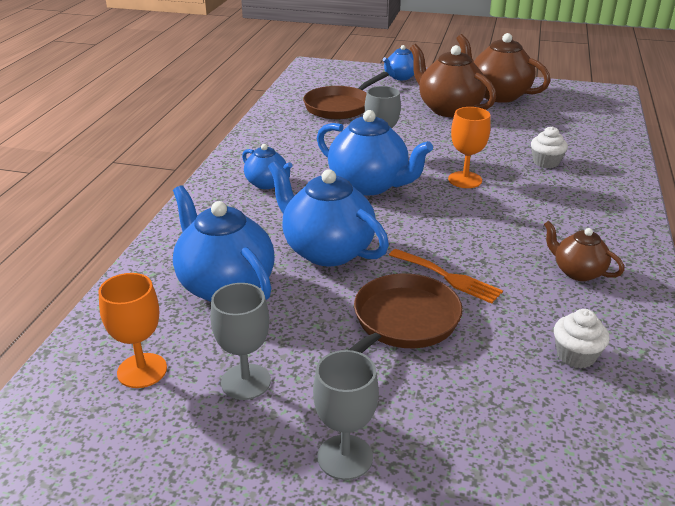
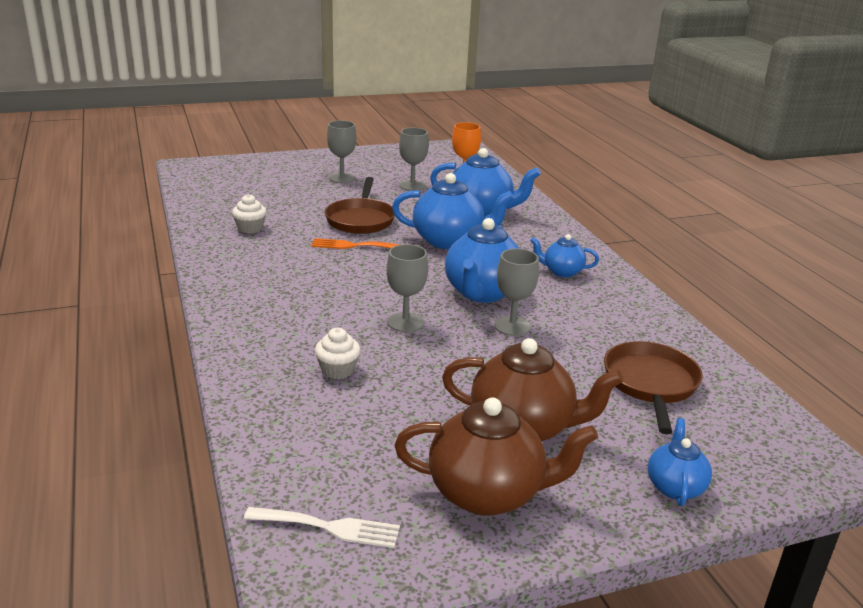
camera: 145 degrees right, 5 degrees down
(369, 185) = (482, 293): blue teapot -> blue teapot turned 75 degrees counterclockwise
(465, 180) = (405, 322): orange goblet -> grey goblet
(577, 272) = (263, 270): brown teapot -> none
(589, 103) = (329, 527): none -> white fork

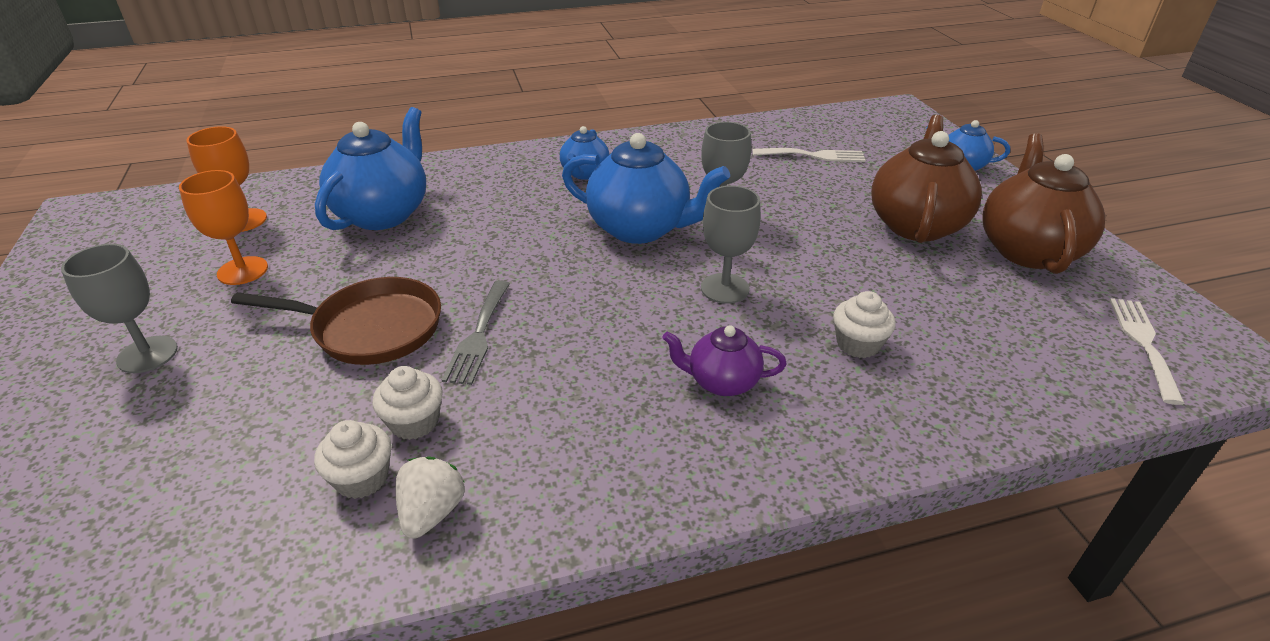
camera: 85 degrees left, 10 degrees up
(225, 244) = (432, 512): none -> white strawberry
(285, 235) = (414, 422): none -> white cupcake
(303, 316) = (721, 382): none -> purple teapot
(353, 246) = (478, 335): orange fork -> grey fork
(412, 186) = (243, 271): grey goblet -> orange goblet
(449, 241) = (480, 244): blue teapot -> none
(650, 384) = (813, 156): brown pan -> white fork

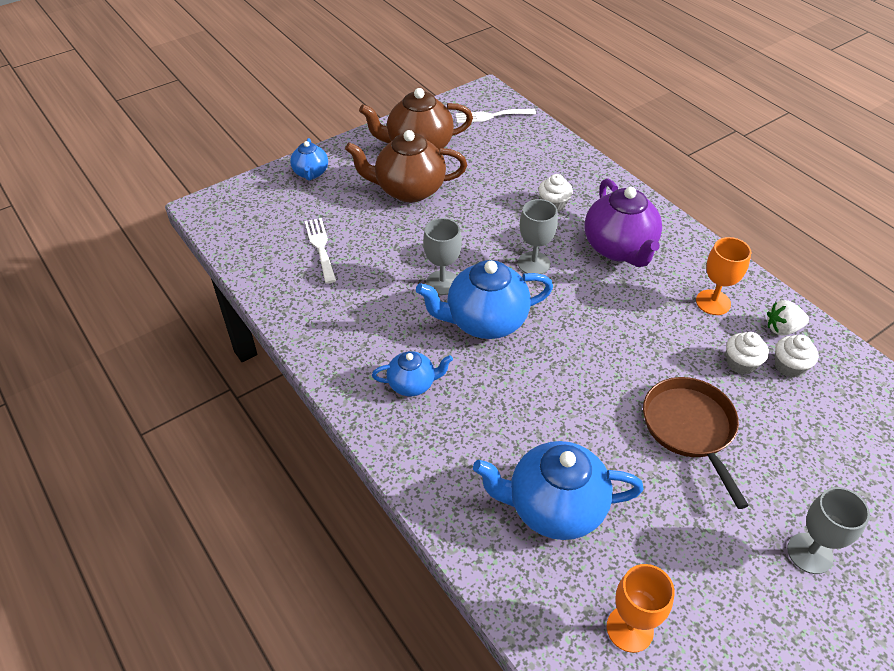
camera: 110 degrees left, 10 degrees up
(243, 271) = (692, 565): orange goblet -> orange goblet (713, 302)
(478, 335) = (656, 366): grey fork -> none
(641, 229) = (484, 321): blue teapot -> blue teapot turned 105 degrees counterclockwise
(721, 382) = (619, 249): purple teapot -> purple teapot, size x1.83

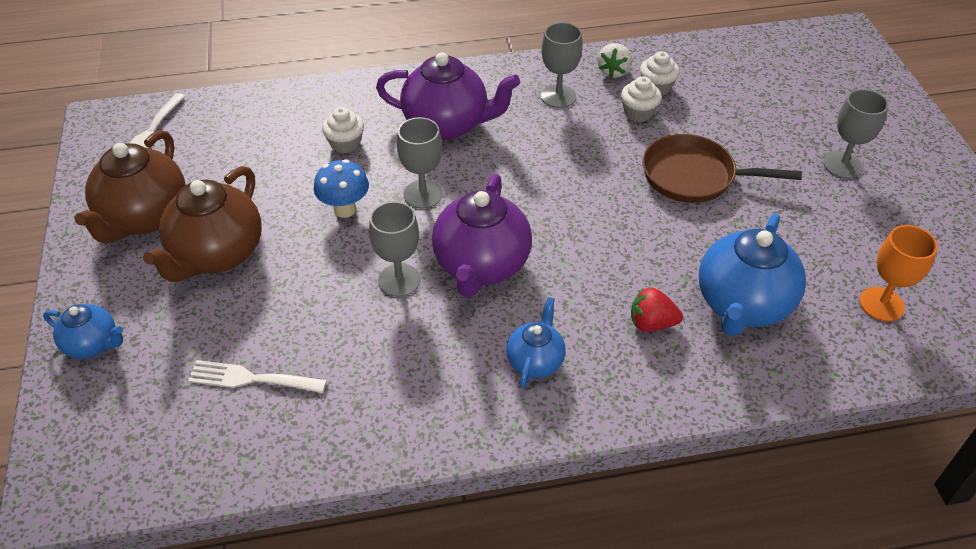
camera: 65 degrees left, 0 degrees up
(484, 321) = (481, 266): blue teapot -> purple teapot
(489, 230) = (345, 209): none -> blue mushroom
(492, 446) = (651, 323): none -> red strawberry
(713, 302) = (558, 96): orange goblet -> grey goblet

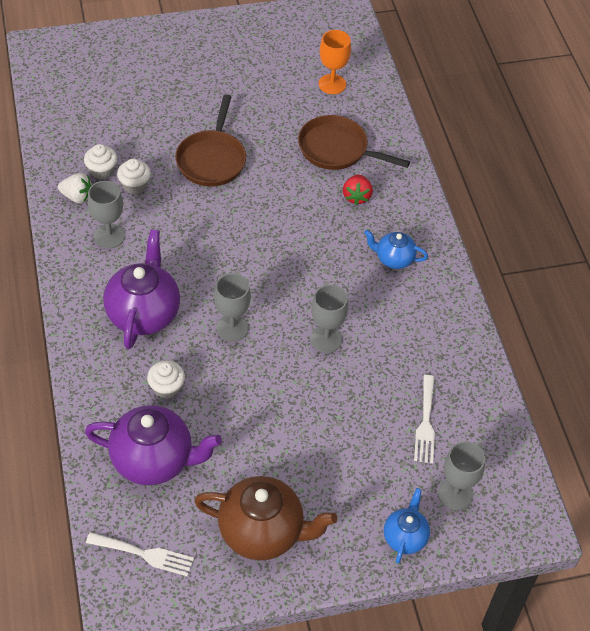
camera: 95 degrees left, 5 degrees up
(217, 255) = (305, 466): brown teapot -> none
(345, 209) = (250, 380): blue mushroom -> none
(481, 266) = (309, 289): purple teapot -> purple teapot (154, 460)
(742, 305) = (337, 149): blue teapot -> brown pan
(843, 165) = (201, 78): grey goblet -> grey goblet (455, 494)

